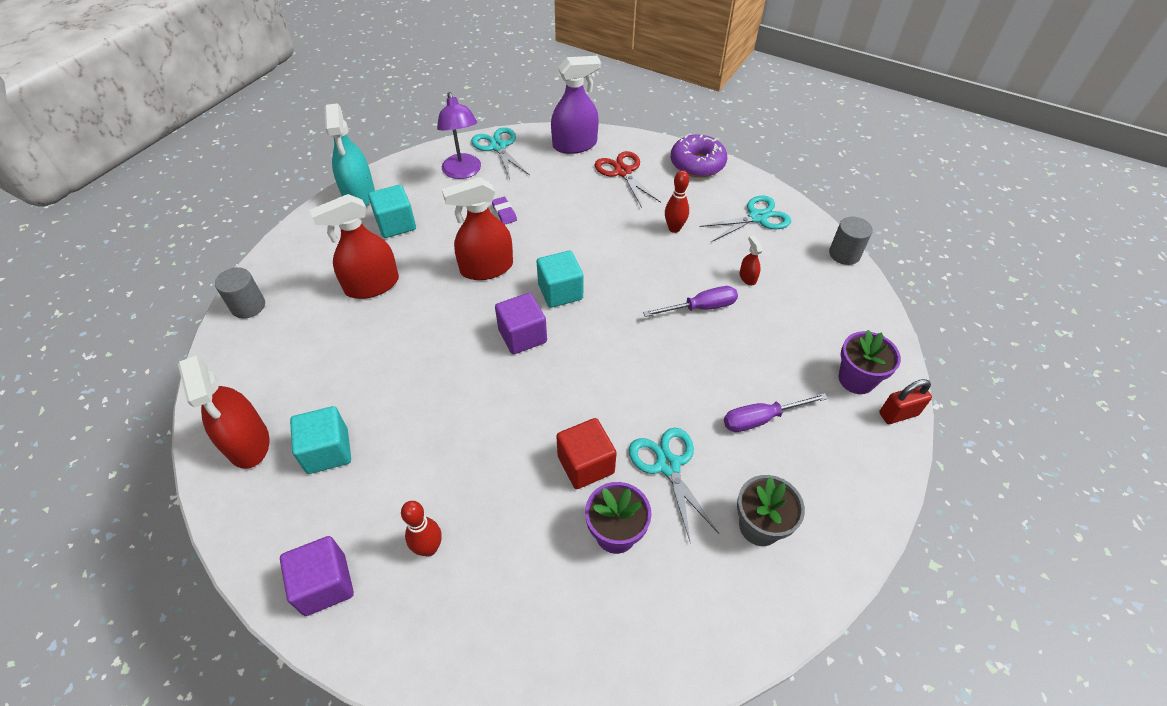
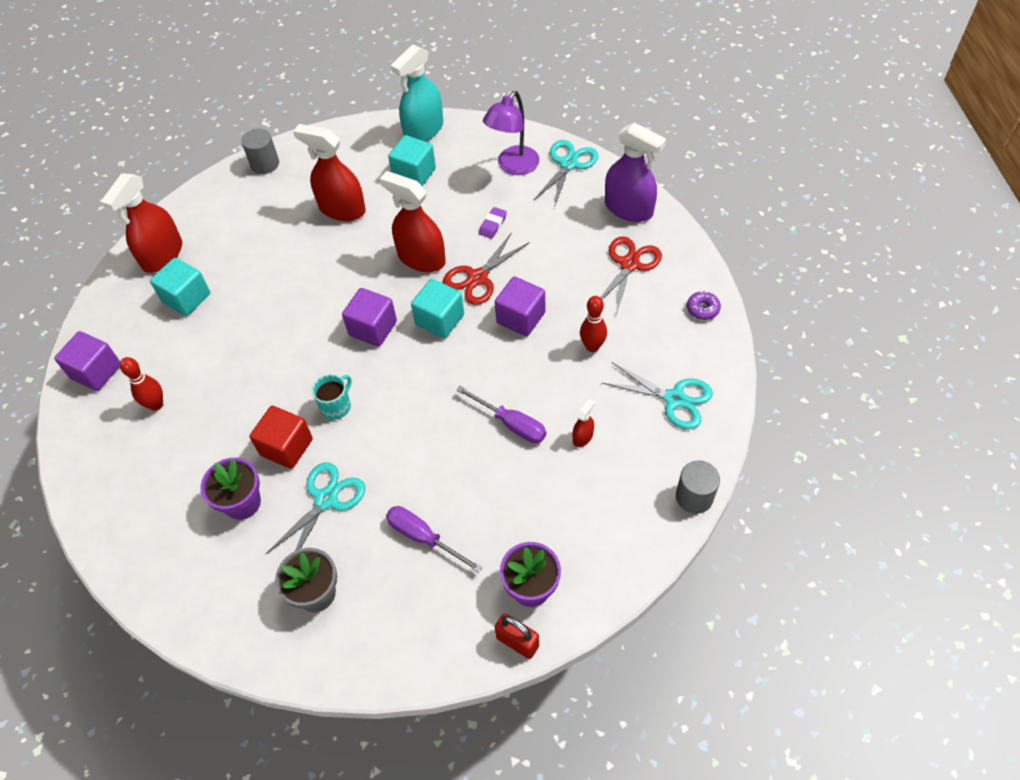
camera: 55 degrees right, 5 degrees up
(544, 249) = (477, 278): none -> red scissors
(577, 404) = (336, 406): none -> turquoise mug
(609, 248) = (521, 318): none -> purple cube
(697, 164) = (702, 309): purple donut -> purple donut, size x0.49

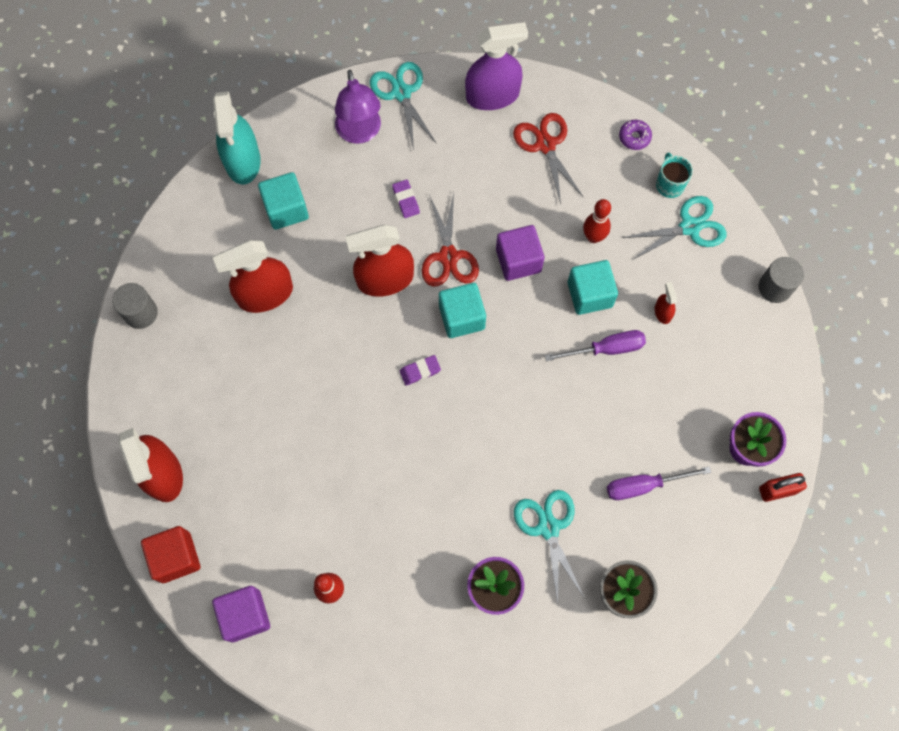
camera: 50 degrees left, 15 degrees up
(186, 298) = (236, 488): turquoise cube -> turquoise cube (589, 294)
(286, 447) = (473, 520): red cube -> red cube (176, 557)
(336, 406) = (470, 456): turquoise mug -> turquoise mug (669, 184)
(373, 328) = (420, 371): purple cube -> purple eraser

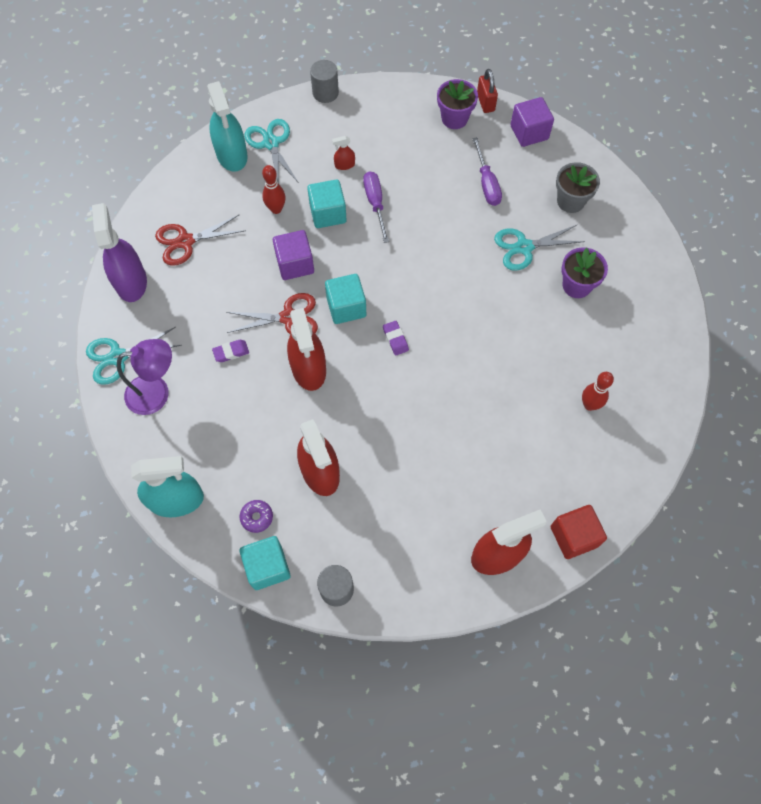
camera: 90 degrees left, 5 degrees down
(245, 615) = (618, 473): purple cube -> purple cube (529, 132)
(286, 209) = (233, 456): turquoise cube -> turquoise cube (267, 567)
(634, 137) = (185, 177): purple donut -> purple donut (257, 517)
(669, 184) = (232, 155): turquoise mug -> turquoise spray bottle

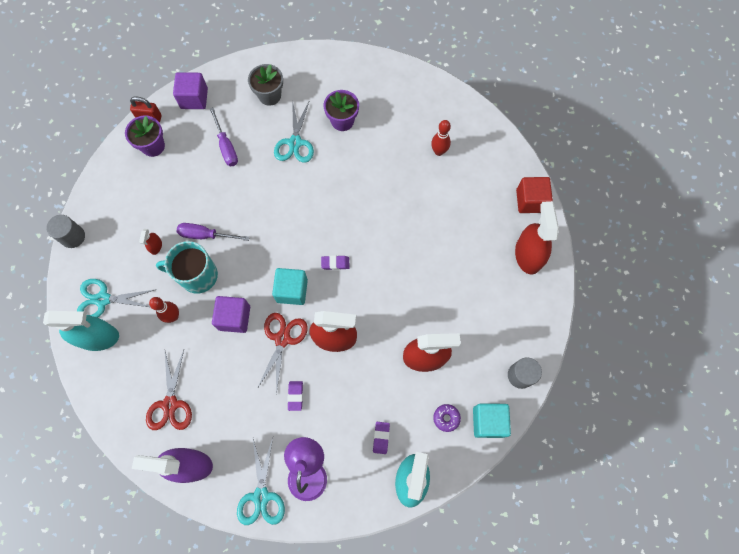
camera: 70 degrees left, 5 degrees up
(213, 454) = (381, 438): none -> purple eraser
(328, 213) = (197, 275): turquoise cube -> turquoise mug
(486, 183) = (226, 146): purple screwdriver -> purple screwdriver turned 60 degrees clockwise

